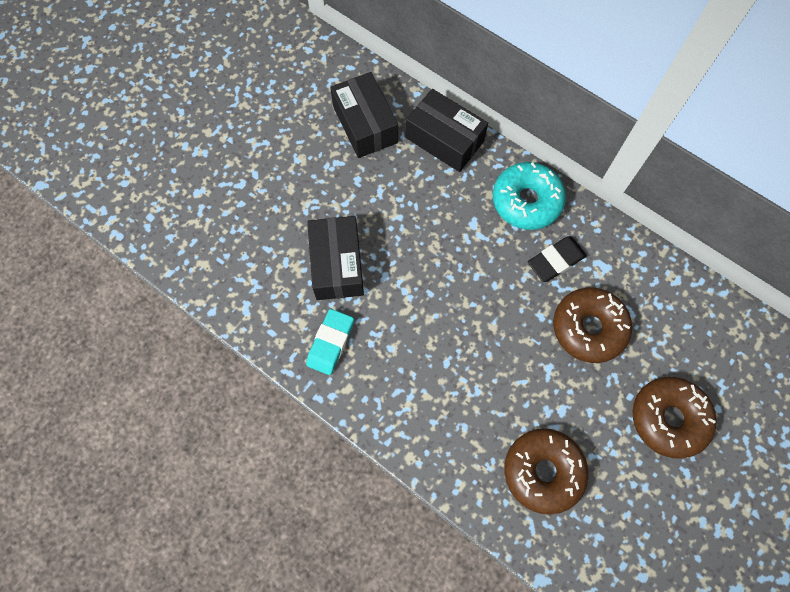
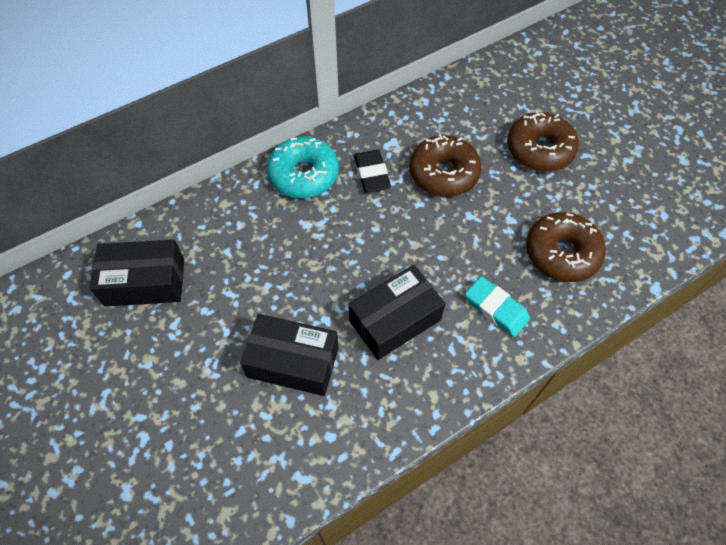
camera: 70 degrees left, 10 degrees down
(330, 343) = (378, 397): turquoise eraser -> turquoise eraser (496, 309)
(444, 139) = (204, 217): black box -> black box (395, 320)

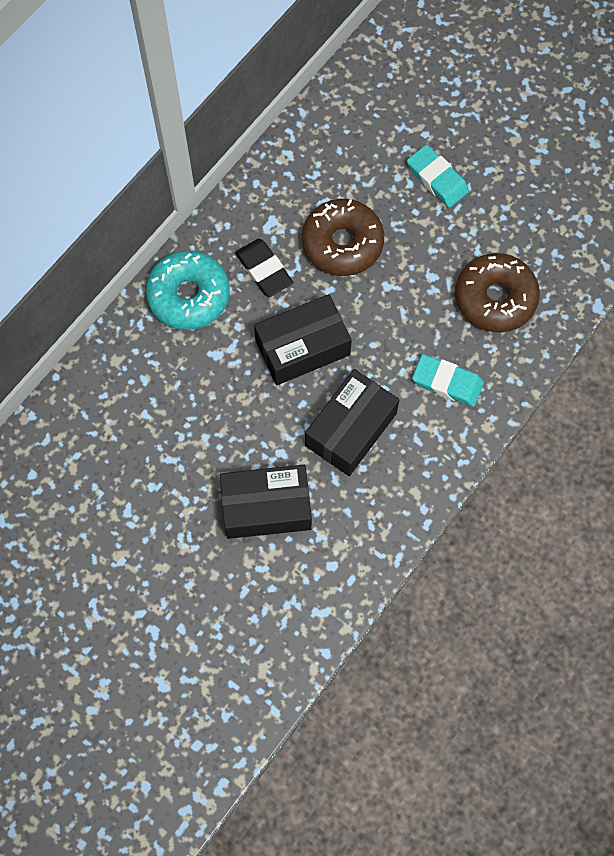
camera: 20 degrees left, 10 degrees up
(145, 282) = (74, 478): black box -> black box (302, 348)
(539, 149) = (437, 179): brown donut -> turquoise eraser

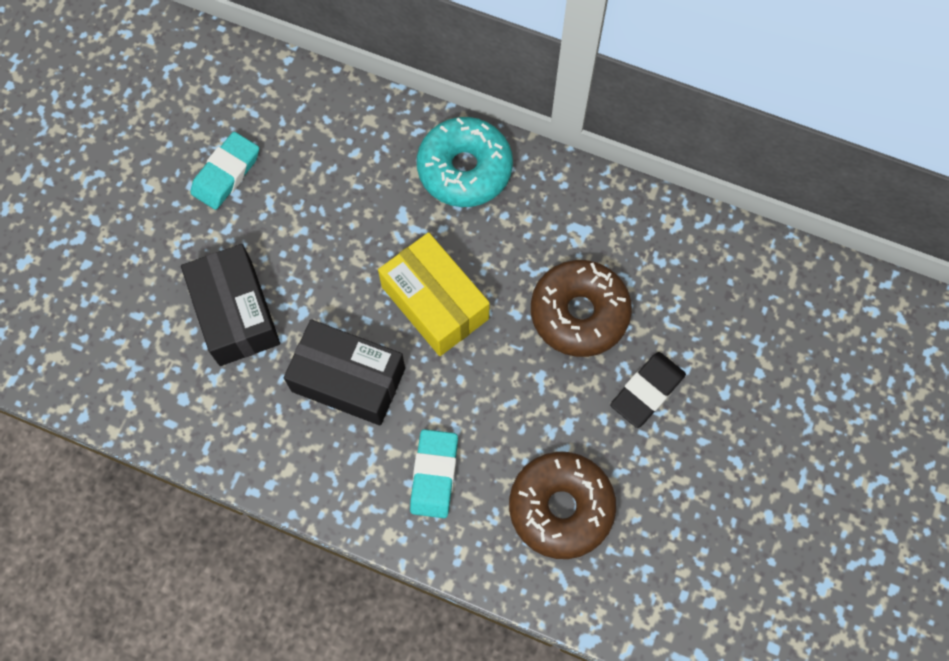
camera: 75 degrees right, 0 degrees up
(264, 270) = (519, 237): black eraser -> black eraser (647, 391)
(302, 348) = (434, 303): black box -> yellow box
(437, 179) = (701, 401): turquoise eraser -> turquoise eraser (226, 173)

